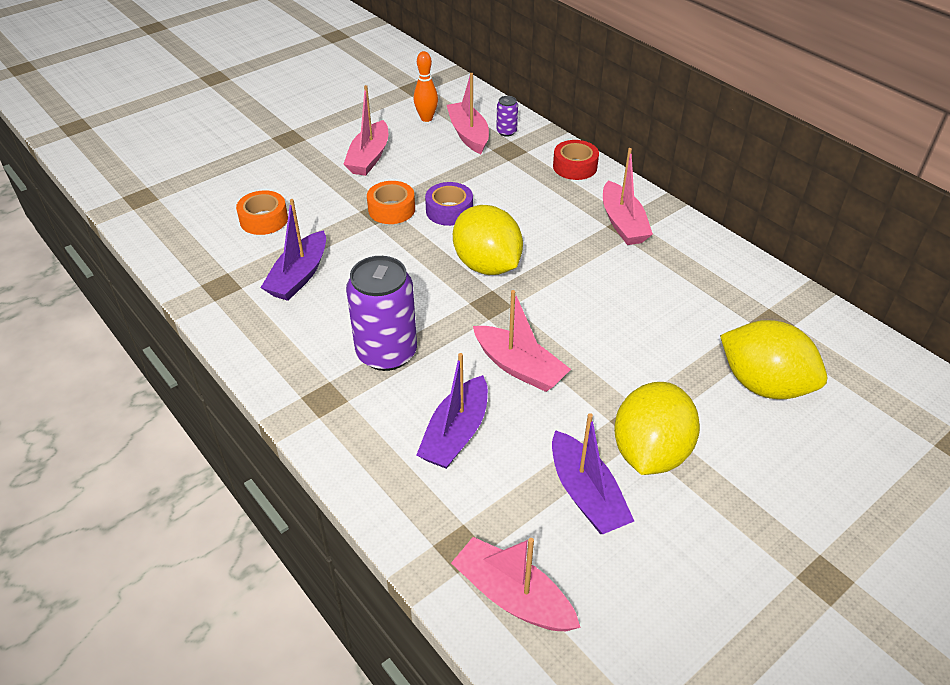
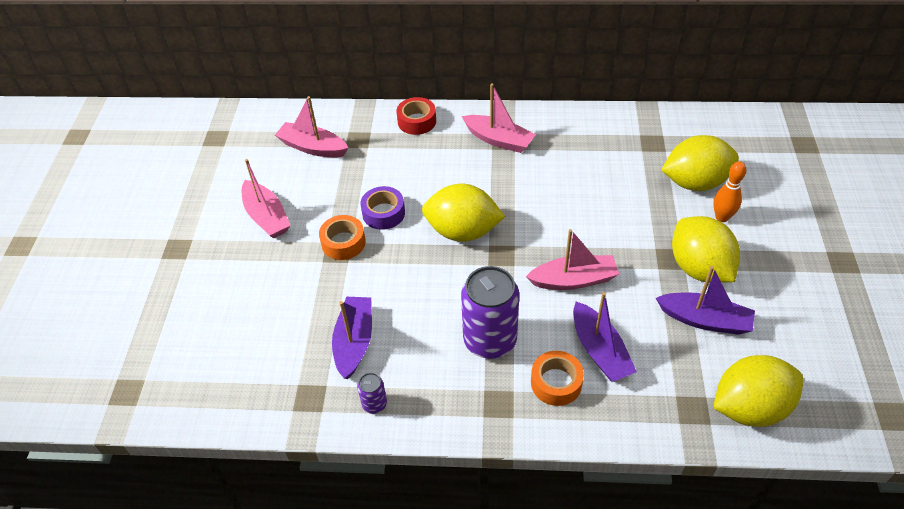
camera: 45 degrees left, 5 degrees up
(264, 219) = (261, 324): orange tape -> orange tape (556, 383)
(299, 276) = (354, 342): purple boat -> purple boat turned 150 degrees counterclockwise
(426, 118) = (263, 156): orange bowling pin -> orange bowling pin (722, 217)
(506, 132) = (336, 127): purple can -> purple can (374, 404)
(512, 596) = (749, 407): pink boat -> yellow lemon

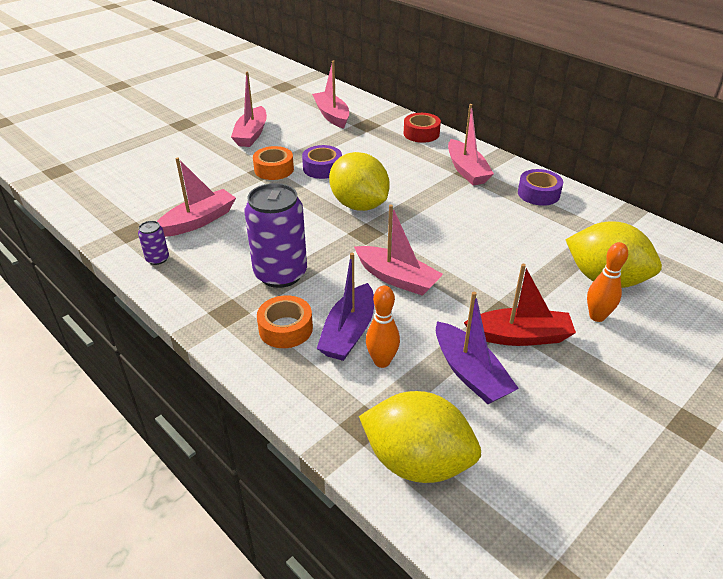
camera: 40 degrees right, 10 degrees down
(354, 342) = (199, 221): purple boat -> pink boat
(574, 131) = (538, 194): none -> purple tape
(647, 355) = (382, 361): none -> orange bowling pin
(699, 268) = (520, 336): yellow lemon -> red boat

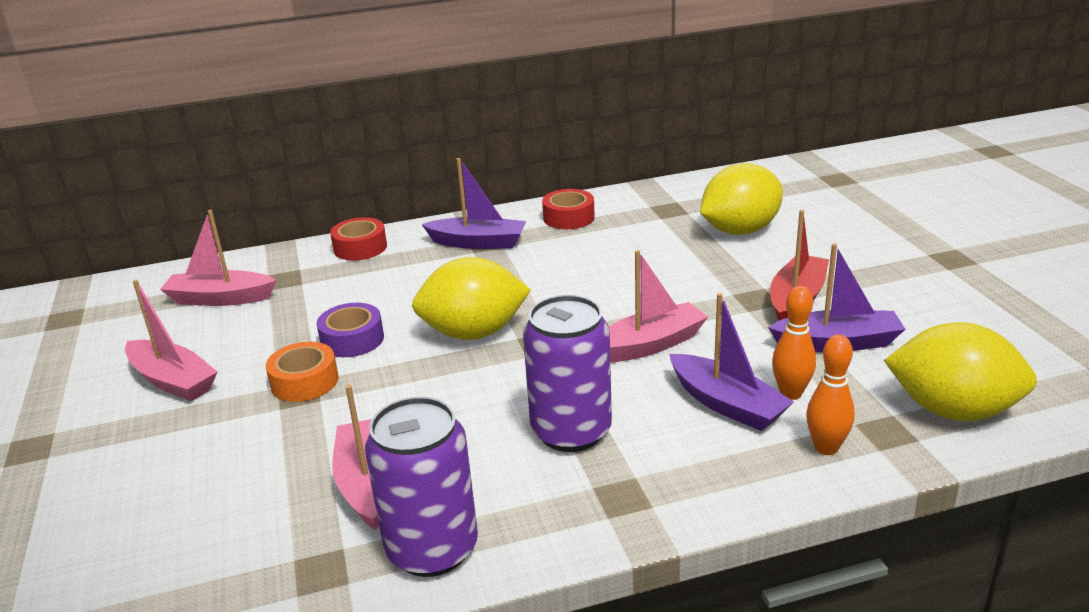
camera: 60 degrees left, 10 degrees down
(157, 259) = (432, 549): purple can -> purple can, size x2.23
(285, 329) = (690, 452): orange tape -> none
(417, 461) = (952, 410): yellow lemon -> yellow lemon turned 60 degrees clockwise
(467, 170) = (478, 243): pink boat -> purple boat
(538, 194) = (568, 217): purple tape -> red tape
(597, 316) = (791, 252): orange bowling pin -> orange bowling pin (826, 448)

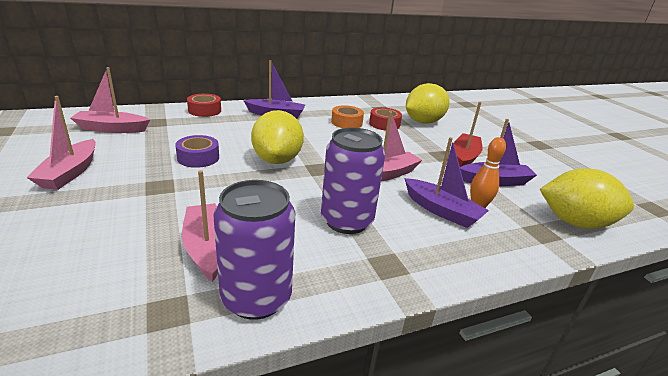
camera: 10 degrees left, 0 degrees up
(173, 381) = (70, 173): pink boat -> pink boat turned 60 degrees clockwise
(304, 381) = (164, 179): orange tape -> orange tape (346, 122)
(474, 333) = (277, 160): yellow lemon -> yellow lemon turned 75 degrees counterclockwise
(568, 217) = (327, 107): red tape -> red tape (384, 124)
(826, 448) = (510, 240): orange bowling pin -> none

